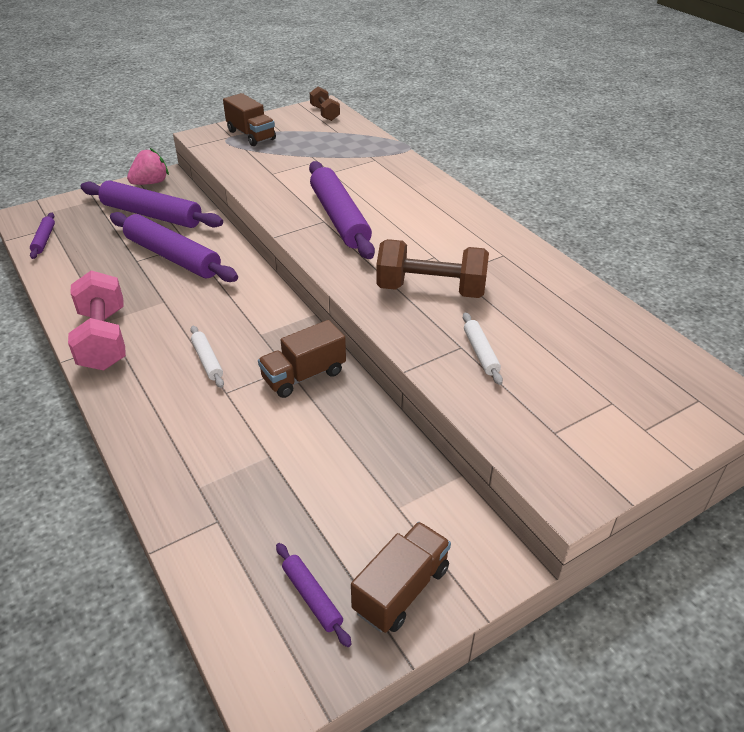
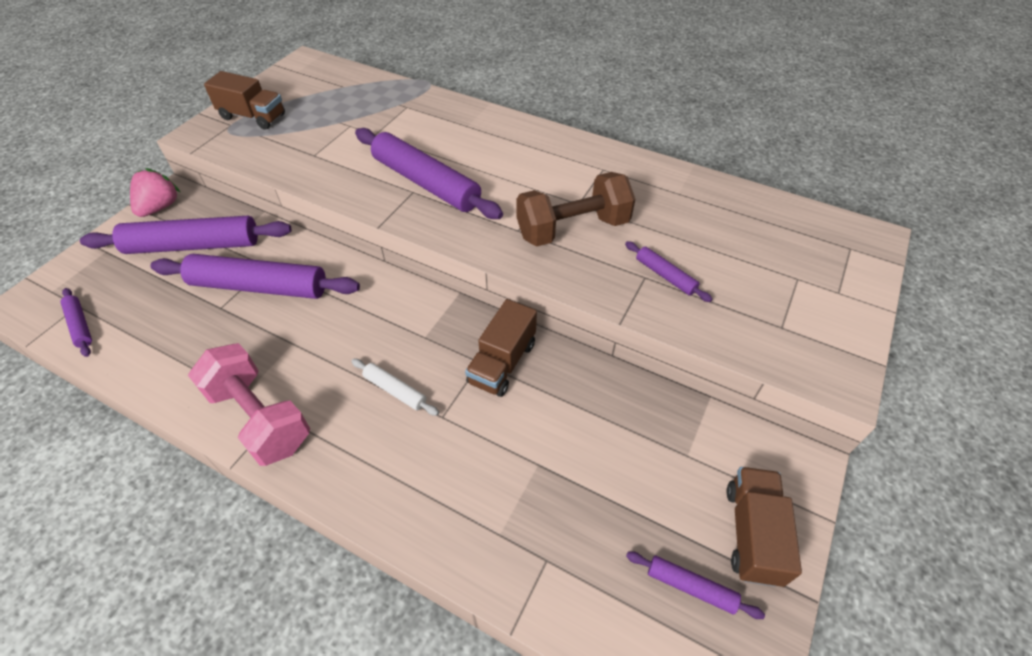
camera: 30 degrees left, 10 degrees up
(325, 113) = (313, 69): brown dumbbell -> none
(480, 353) = (665, 276): white rolling pin -> purple rolling pin

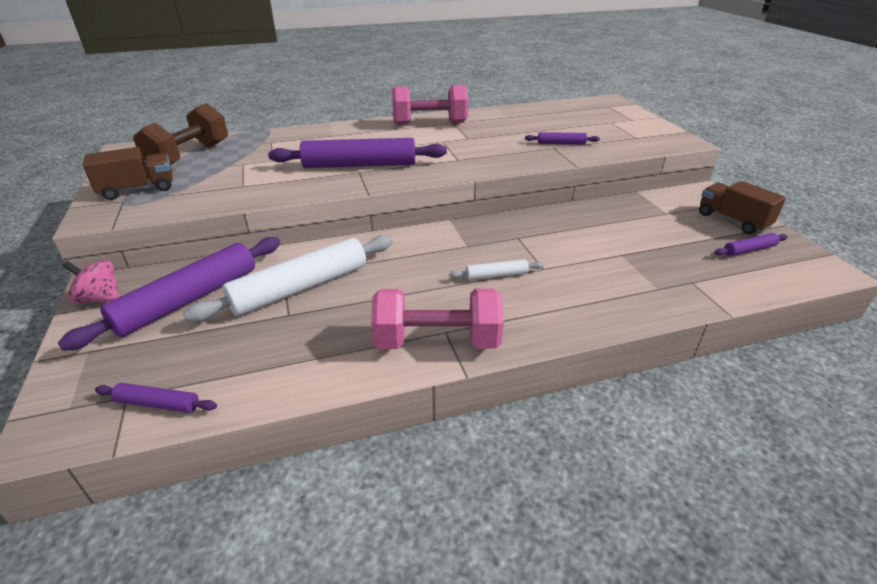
camera: 45 degrees left, 15 degrees down
(160, 207) = (100, 298): pink strawberry -> pink spinning top
(260, 286) = (300, 287): purple rolling pin -> white rolling pin
(502, 363) = (529, 231): brown truck -> none
(572, 229) = (485, 147): brown dumbbell -> brown dumbbell (189, 156)
(577, 157) = (429, 123): none -> pink dumbbell

